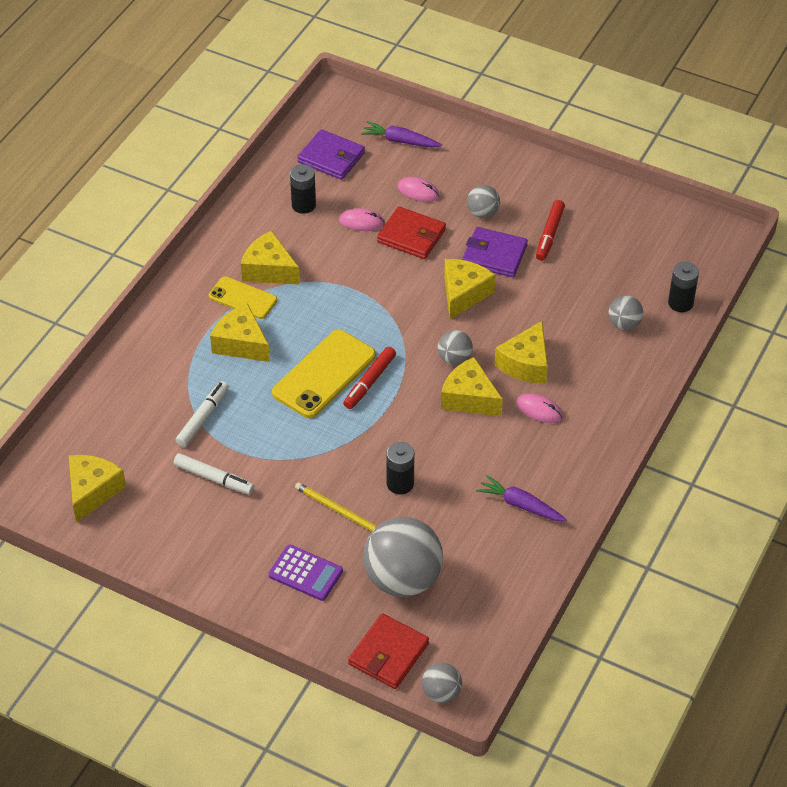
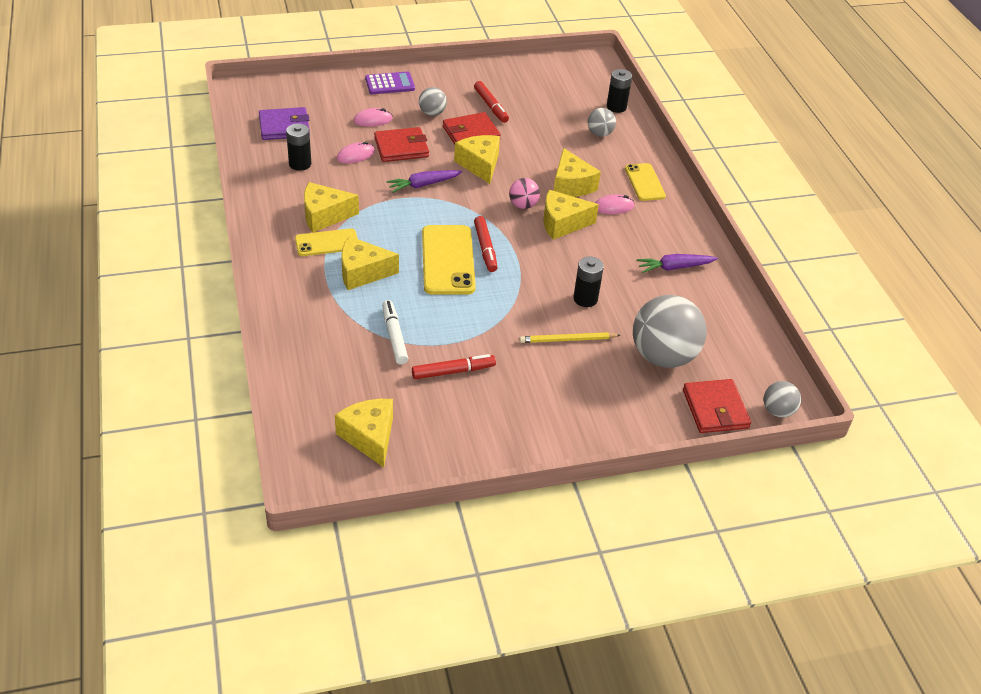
camera: 45 degrees left, 5 degrees down
(214, 478) = (453, 371): white marker -> red marker
(305, 573) = (596, 393): purple calculator -> purple calculator (390, 84)
(400, 141) = (322, 96): purple carrot -> purple carrot (423, 185)
(454, 359) = (523, 205): grey ball -> pink ball
(494, 255) = (471, 133): purple wallet -> red wallet
(603, 402) = (644, 182): none -> yellow phone

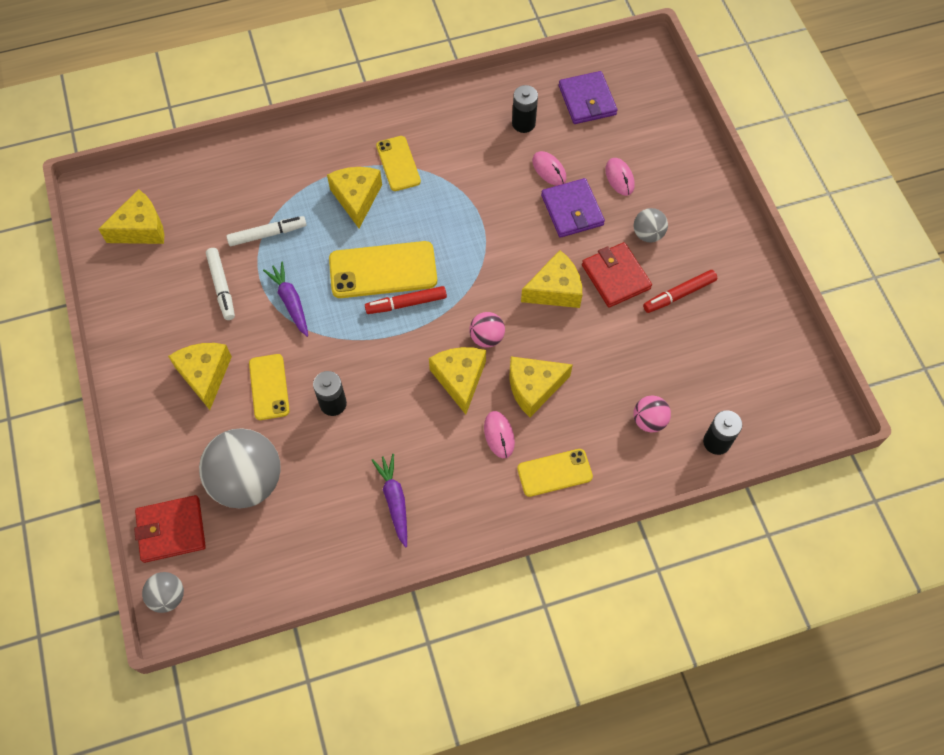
camera: 90 degrees right, 20 degrees up
(324, 215) = (441, 156): yellow cheese -> yellow cheese (205, 375)
(390, 84) = (698, 186): purple calculator -> none
(401, 147) = (572, 210): red wallet -> purple wallet
(423, 185) = (507, 237): purple carrot -> purple carrot (290, 302)
(453, 371) = (222, 287): red marker -> white marker
(568, 340) = (269, 387): yellow pencil -> yellow phone
(599, 134) = (649, 421): grey ball -> pink ball

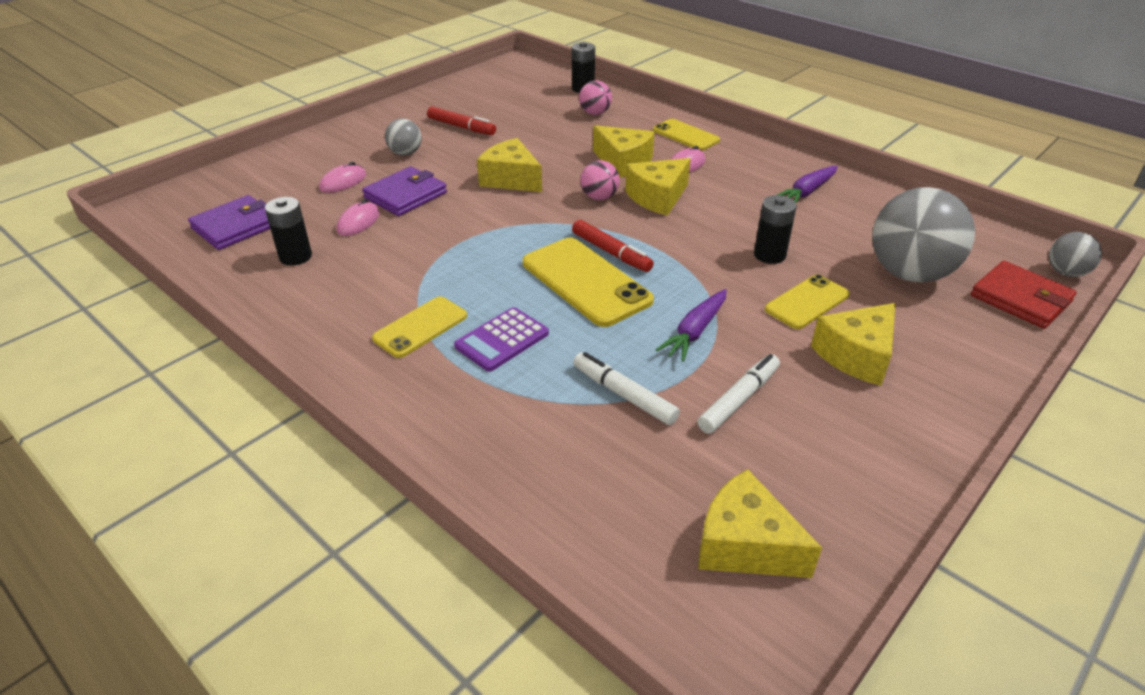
camera: 120 degrees left, 25 degrees down
(356, 198) = (502, 340): yellow cheese -> purple calculator
(615, 277) = (468, 156): red wallet -> none

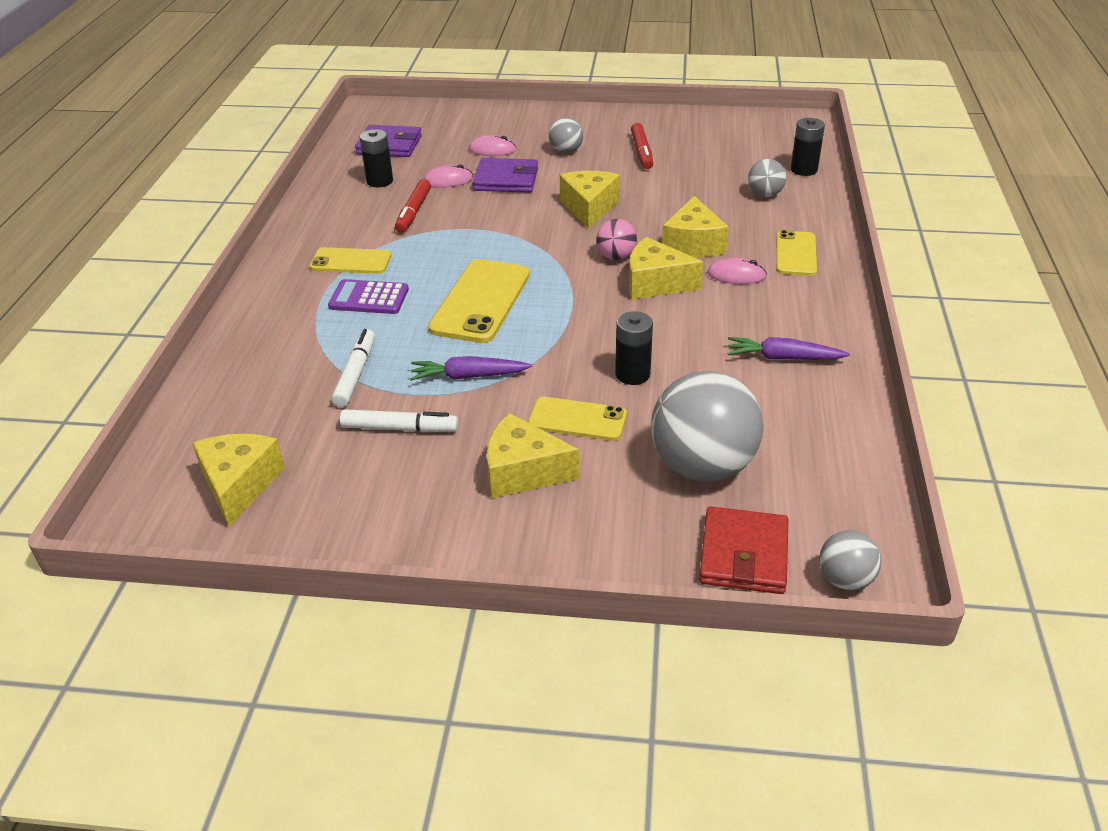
camera: 55 degrees right, 0 degrees up
(595, 113) = (764, 194): pink ball -> grey ball
(611, 252) = (537, 296): red marker -> red marker (414, 212)

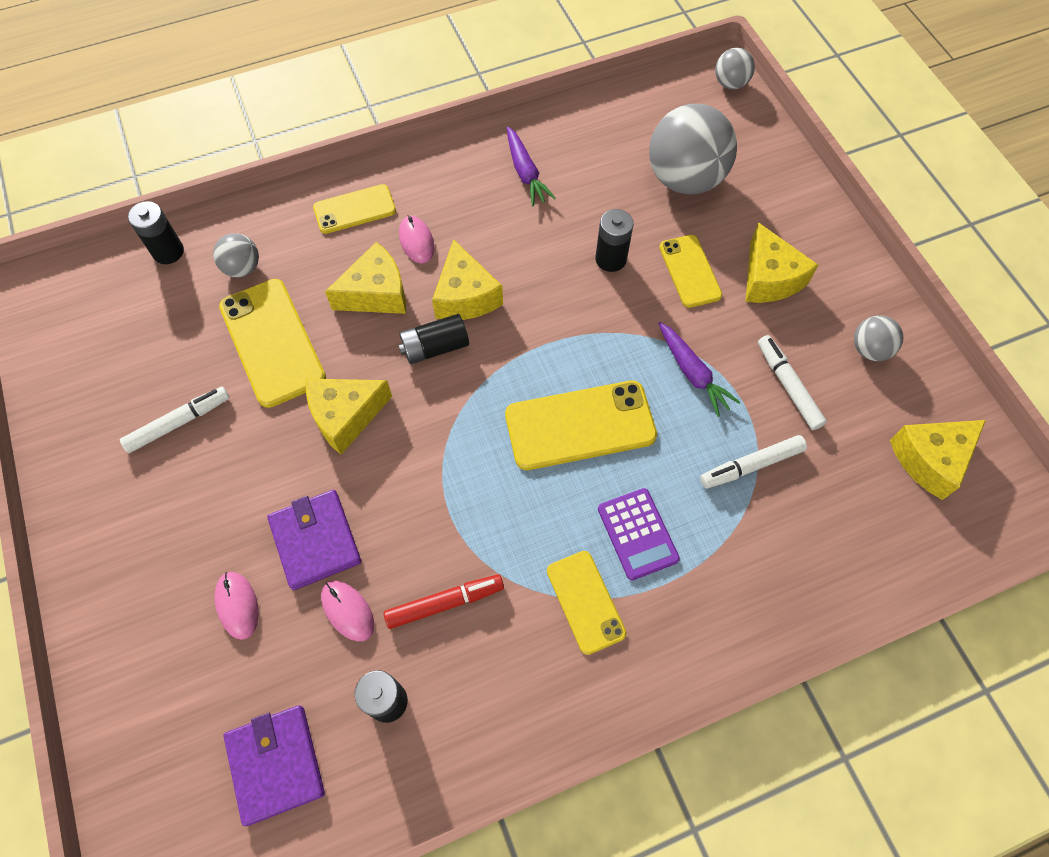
camera: 120 degrees left, 25 degrees up
(566, 151) = (207, 510): grey ball -> grey ball (869, 349)
(616, 257) = (435, 347): pink ball -> black battery
(642, 152) = (179, 423): red marker -> white marker
(681, 193) = (272, 342): none -> yellow phone
(744, 555) = (748, 133): red wallet -> none

